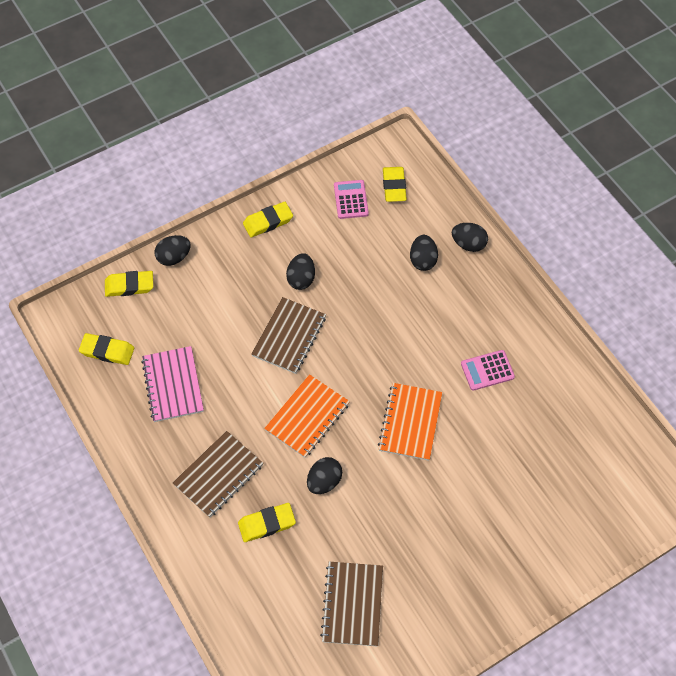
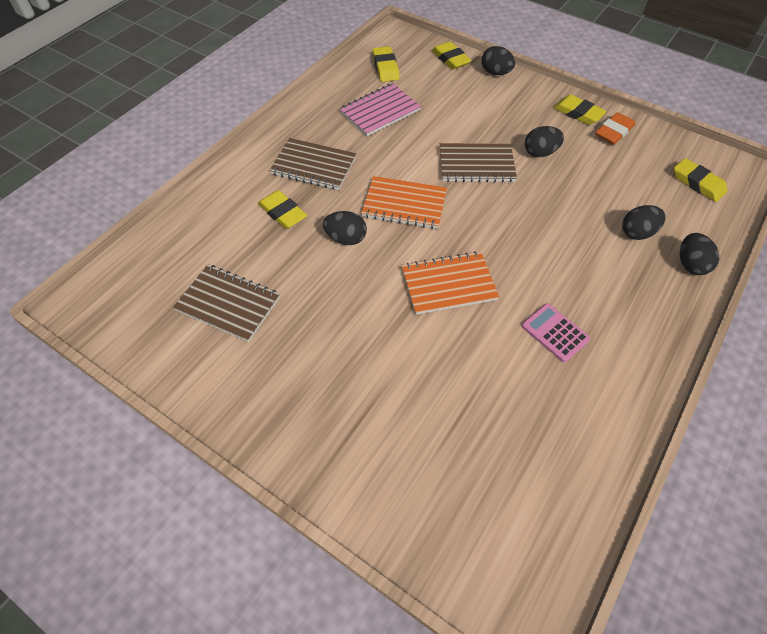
camera: 65 degrees right, 5 degrees down
(306, 209) = (614, 132): none -> orange eraser
(351, 200) = (652, 158): pink calculator -> none
(352, 604) = (228, 304): brown notebook -> brown notebook turned 45 degrees clockwise
(394, 186) = (698, 183): yellow eraser -> yellow eraser turned 75 degrees clockwise

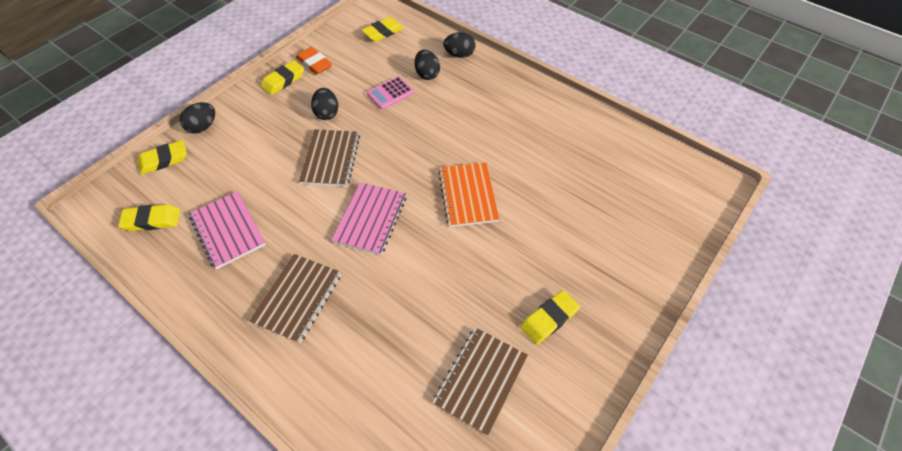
camera: 85 degrees left, 0 degrees up
(282, 213) = (363, 329): yellow eraser -> yellow eraser (549, 318)
(346, 238) = (407, 270): black egg -> none
(404, 204) = (370, 219): orange notebook -> pink notebook
(555, 333) = (516, 137): pink calculator -> pink calculator (390, 93)

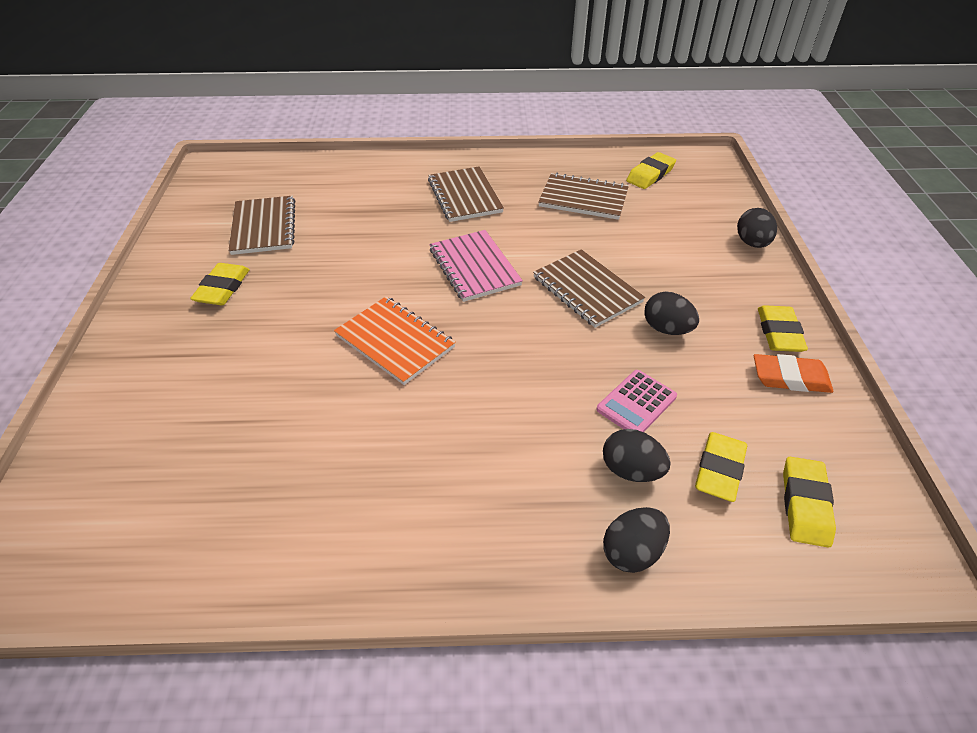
camera: 140 degrees right, 10 degrees down
(164, 160) = (725, 205): yellow eraser -> yellow eraser (719, 470)
(228, 230) = (583, 198): pink notebook -> brown notebook
(390, 93) = (636, 403): pink calculator -> pink calculator turned 150 degrees counterclockwise

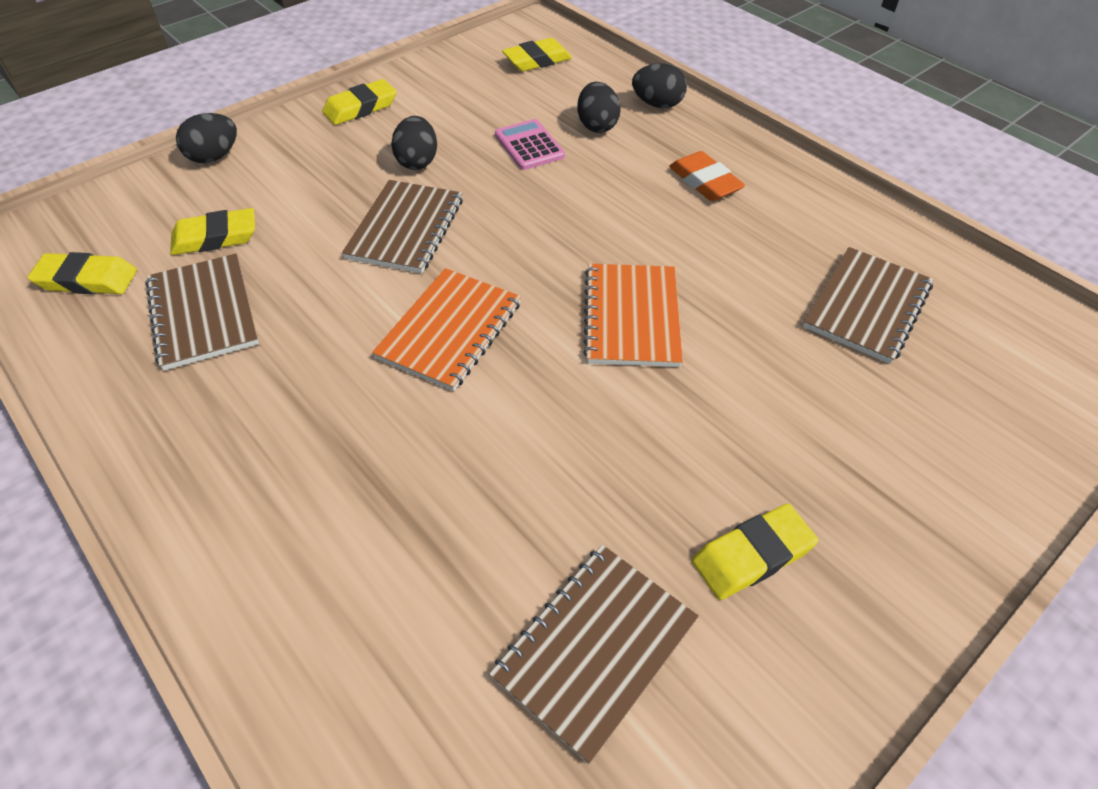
camera: 130 degrees left, 5 degrees up
(465, 196) = (288, 440): brown notebook -> brown notebook (866, 306)
(474, 267) = (450, 330): pink notebook -> orange notebook
(636, 403) = (529, 145): pink calculator -> pink calculator turned 120 degrees counterclockwise
(719, 470) = (549, 94): yellow eraser -> yellow eraser (215, 237)
(790, 378) = (416, 91): orange eraser -> orange eraser (705, 182)

